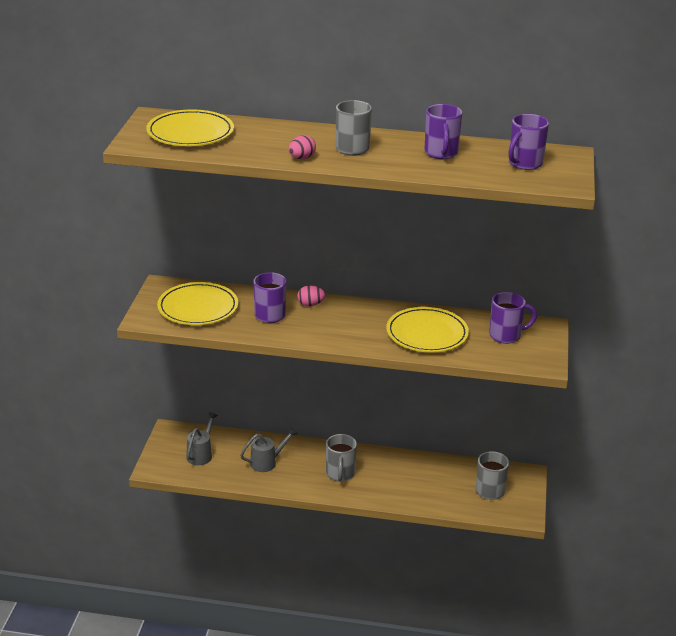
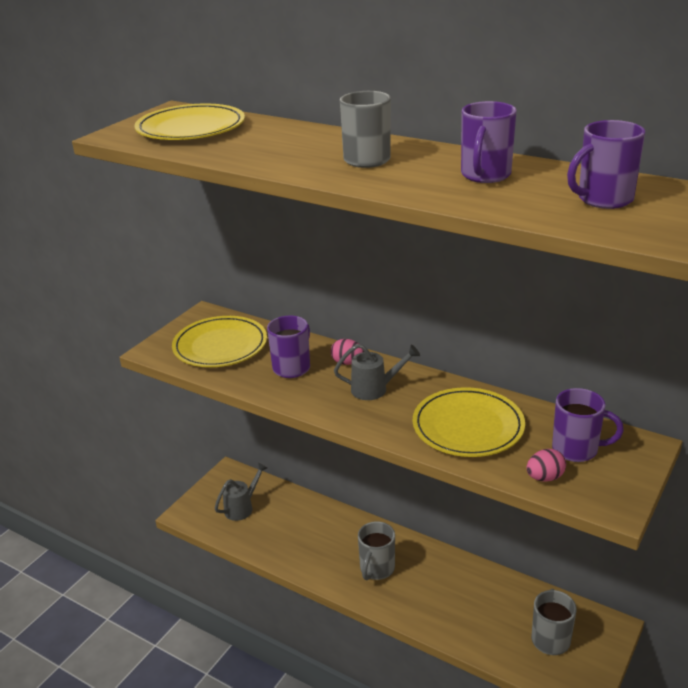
camera: 25 degrees right, 0 degrees up
(267, 462) = (304, 534): grey watering can -> grey watering can (375, 389)
(301, 158) = (289, 165): pink egg -> pink egg (544, 477)

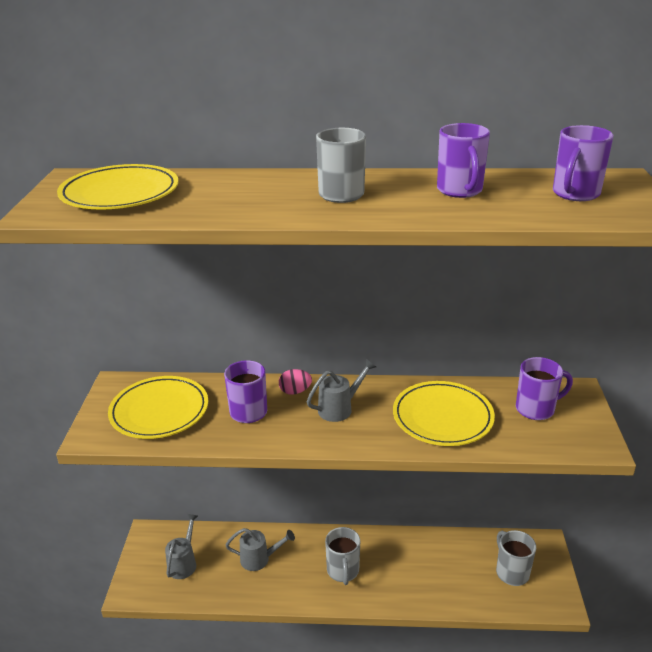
camera: 30 degrees left, 0 degrees up
(308, 529) = (259, 559): none -> grey watering can
(544, 477) = (534, 440): pink egg -> none

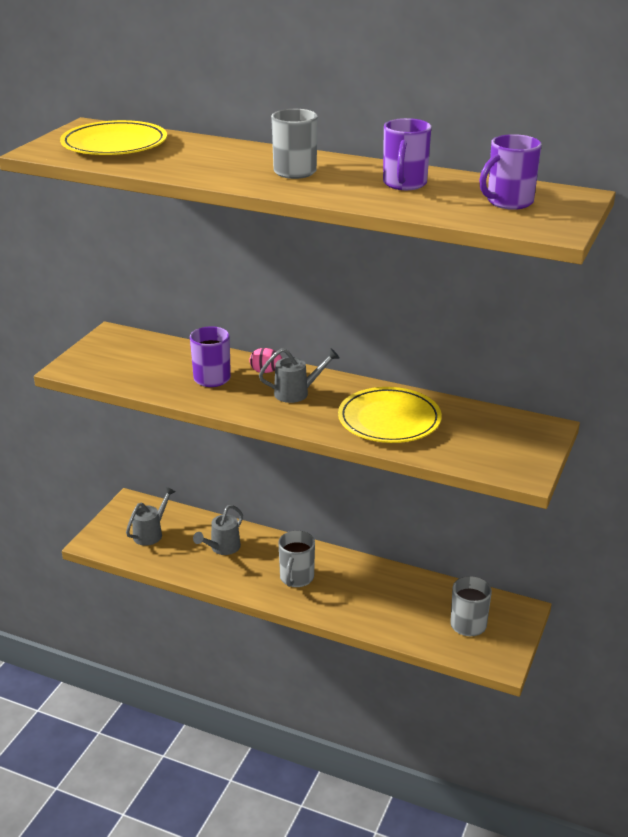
camera: 20 degrees right, 0 degrees up
(159, 411) = (135, 362): yellow plate -> none
(259, 559) = (222, 548): grey watering can -> grey watering can turned 105 degrees clockwise
(536, 409) = (489, 433): purple mug -> none

